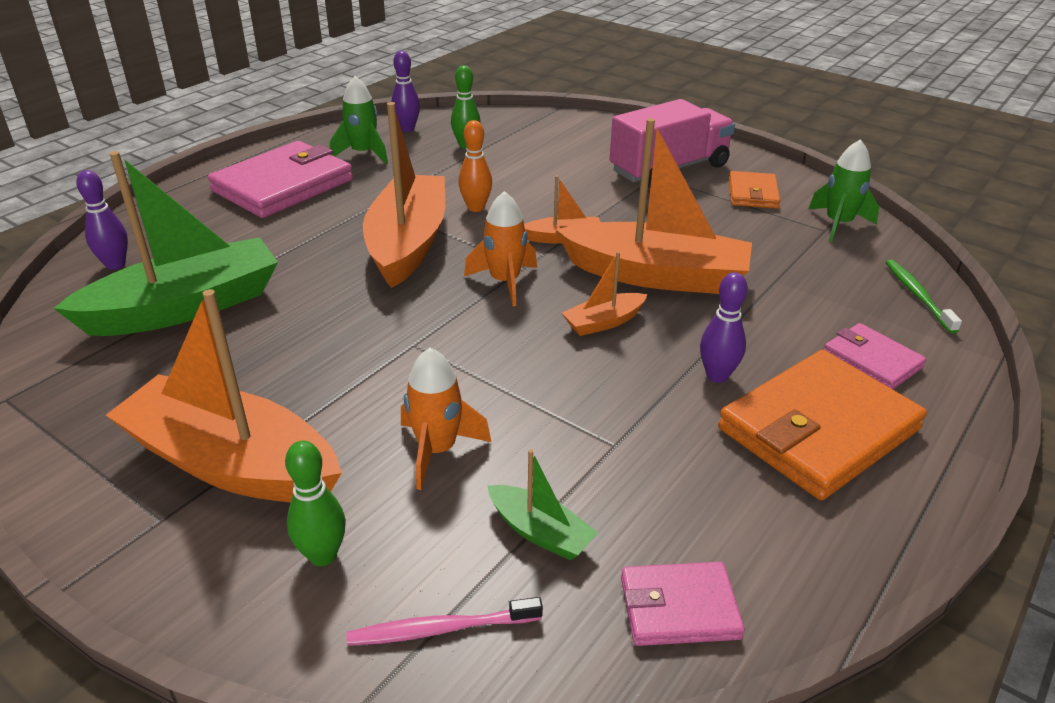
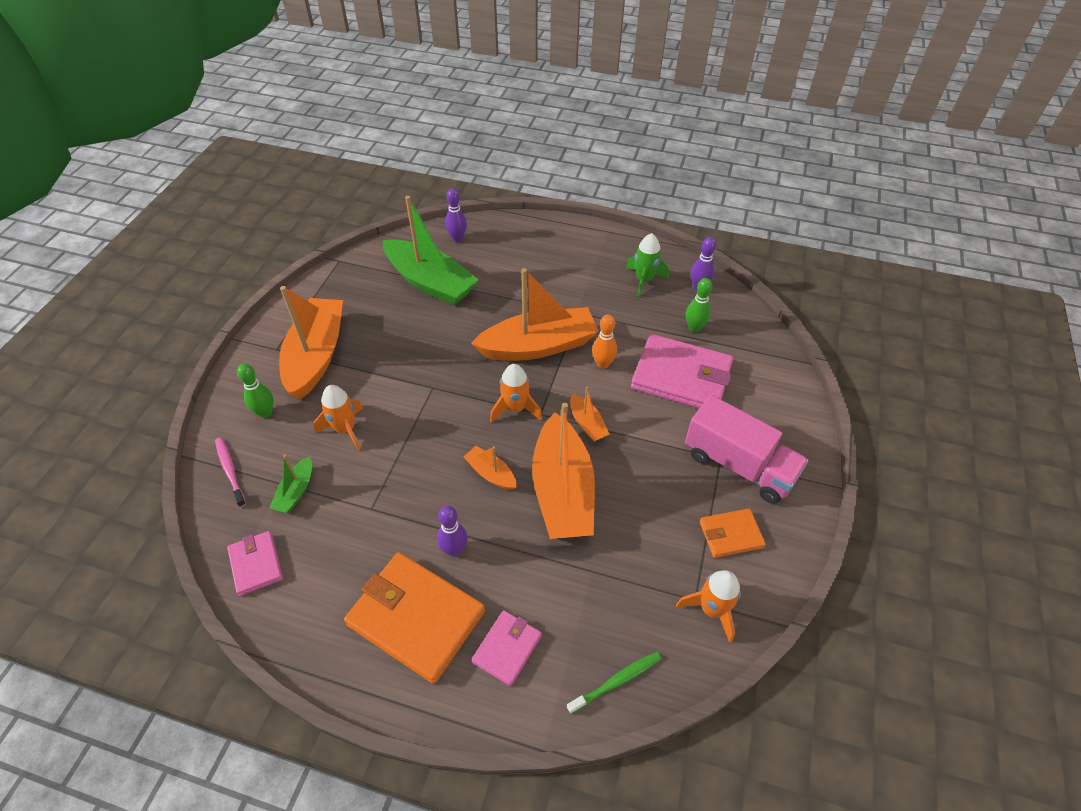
camera: 70 degrees right, 15 degrees up
(283, 185) = (577, 262): pink wallet -> pink wallet (681, 377)
(838, 224) = (711, 609): green rocket -> orange rocket

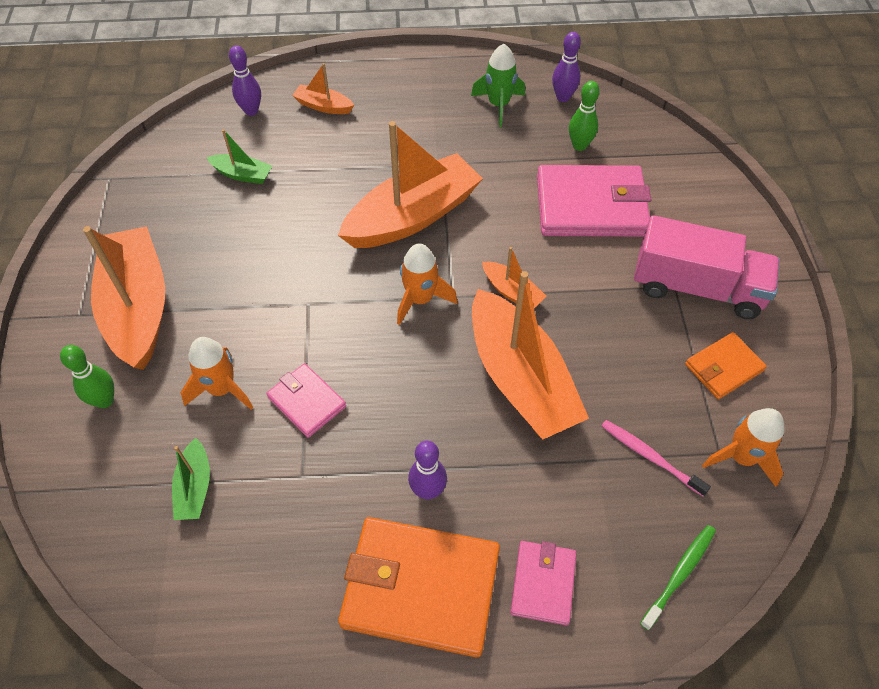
camera: 20 degrees left, 5 degrees up
(230, 470) = (93, 490): pink toothbrush -> pink toothbrush (649, 456)
(256, 564) = (187, 596): pink wallet -> pink wallet (307, 402)
(430, 282) = (242, 174): green boat -> green boat, size x0.45
(491, 473) = (428, 386): orange boat -> orange boat (323, 106)
(603, 364) = (497, 216): orange bowling pin -> none

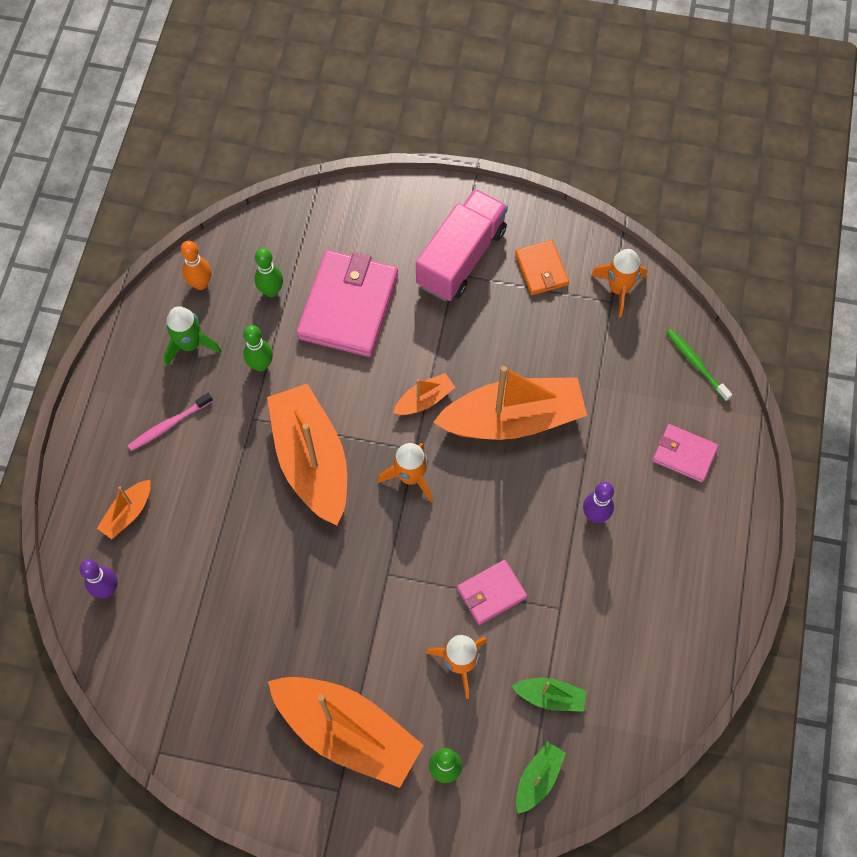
camera: 75 degrees left, 10 degrees up
(138, 308) = (347, 732): orange boat -> orange boat turned 150 degrees counterclockwise
(242, 174) = (201, 611): green boat -> green boat (538, 778)
(421, 587) = (670, 538): orange wallet -> none
(498, 157) = (261, 365): none -> green bowling pin
(563, 97) = (201, 284): purple bowling pin -> orange bowling pin
(649, 456) = (603, 349): pink toothbrush -> pink toothbrush (168, 425)

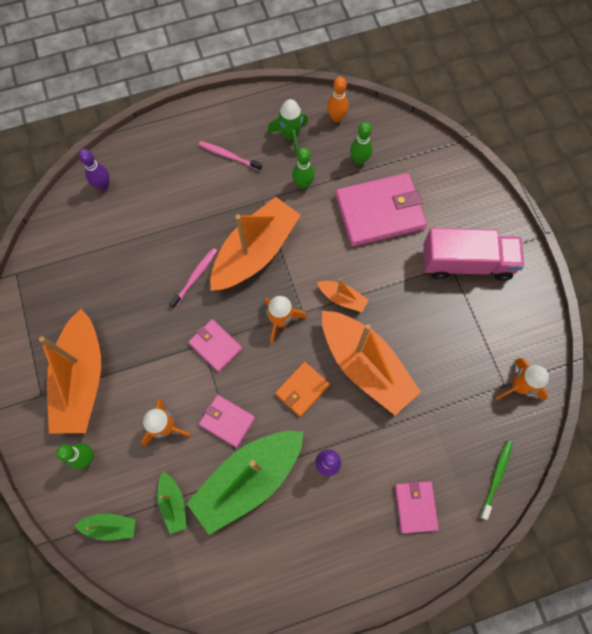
camera: 60 degrees right, 5 degrees up
(128, 513) = (158, 168): orange boat -> none
(299, 541) = (195, 276): none -> pink toothbrush
(398, 561) = (215, 346): none -> pink wallet
(541, 269) = (495, 322): orange wallet -> orange wallet (302, 389)
(567, 603) = (249, 479): none -> green boat

